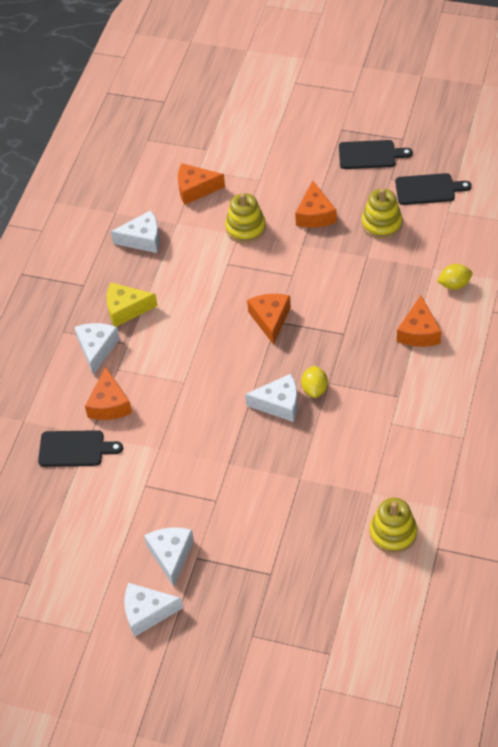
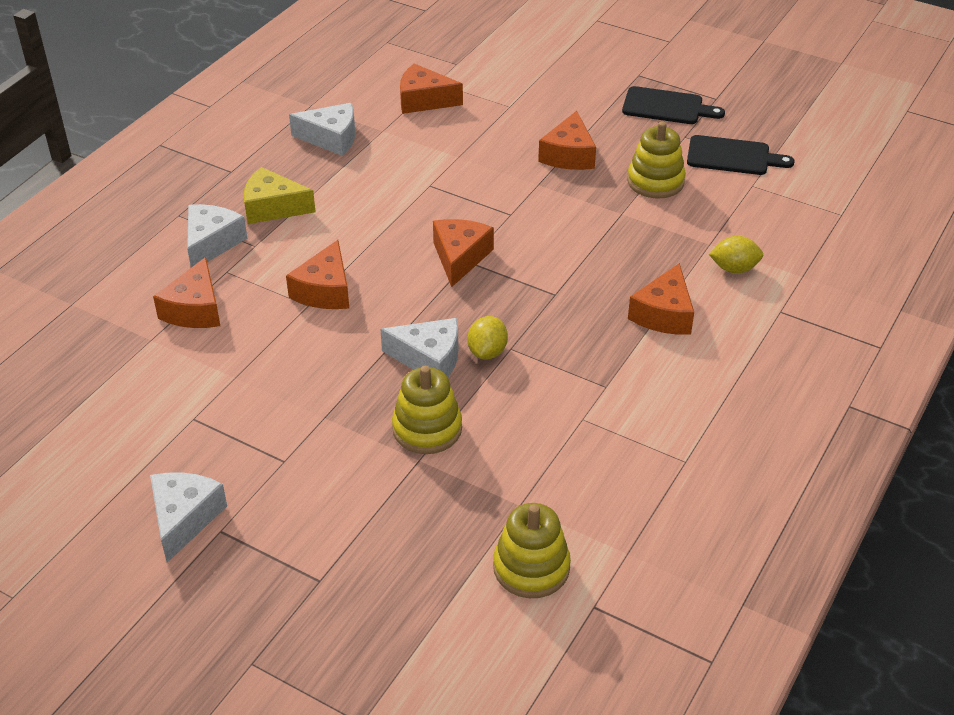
camera: 10 degrees right, 10 degrees down
(75, 449) = (121, 351): black cutting board -> none
(147, 612) = (110, 589): white cheese -> none
(190, 368) = (325, 290): none -> orange cheese
(245, 228) = (470, 152): yellow stacking toy -> yellow stacking toy (427, 429)

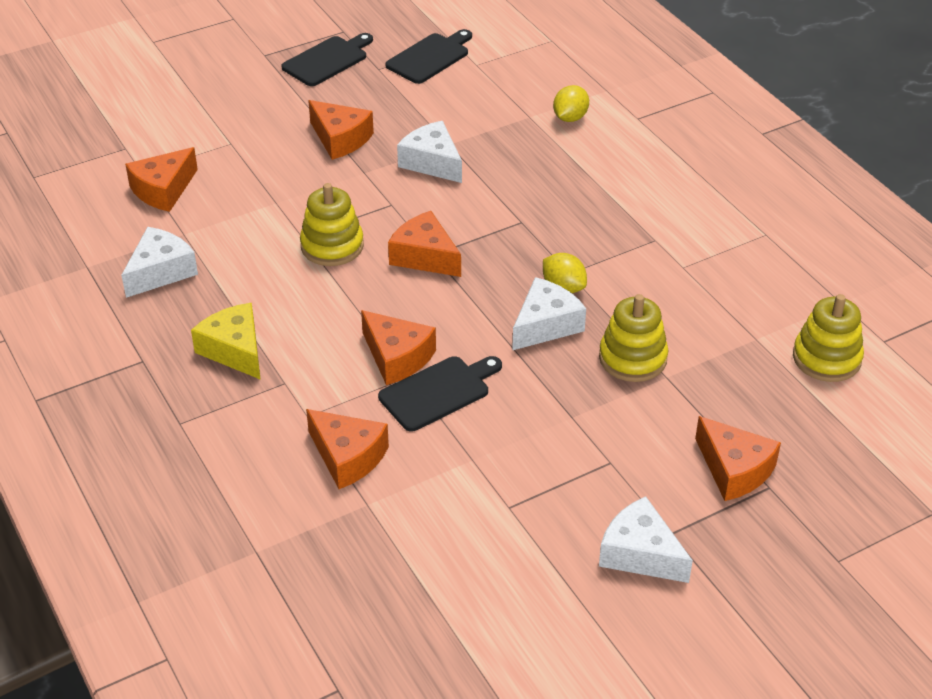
camera: 60 degrees left, 0 degrees up
(212, 243) = (252, 412): white cheese -> white cheese (432, 162)
(273, 207) = (235, 350): yellow cheese -> yellow cheese turned 105 degrees clockwise
(300, 328) = (438, 392): none -> black cutting board
(655, 181) = (424, 109): yellow stacking toy -> yellow stacking toy (332, 246)
(664, 314) = (594, 175): orange cheese -> orange cheese (734, 470)

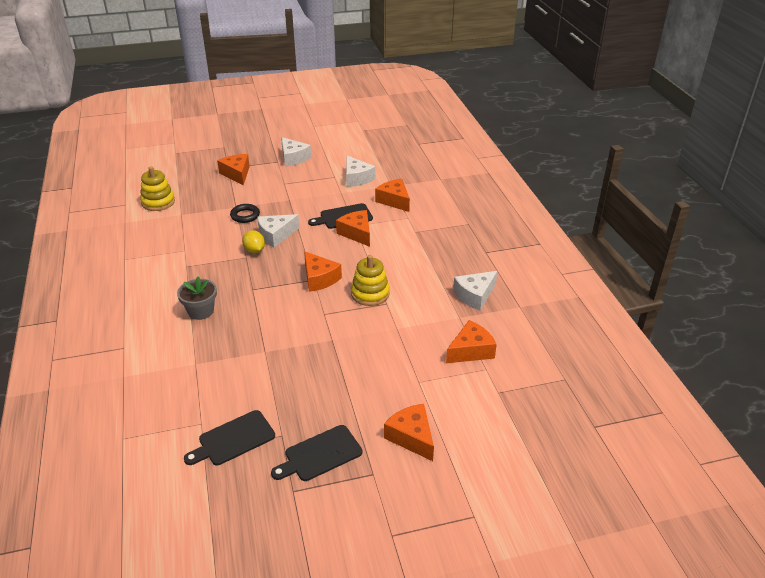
camera: 165 degrees left, 5 degrees down
(235, 350) = (437, 249): yellow cheese -> none
(340, 139) = (338, 369): orange cheese -> orange cheese (411, 437)
(432, 162) = (284, 338): white cheese -> white cheese (356, 178)
(570, 118) = (168, 356): yellow lemon -> none
(574, 177) = (201, 311): none -> grey flower pot
(632, 358) = (245, 215): yellow stacking toy -> black ring

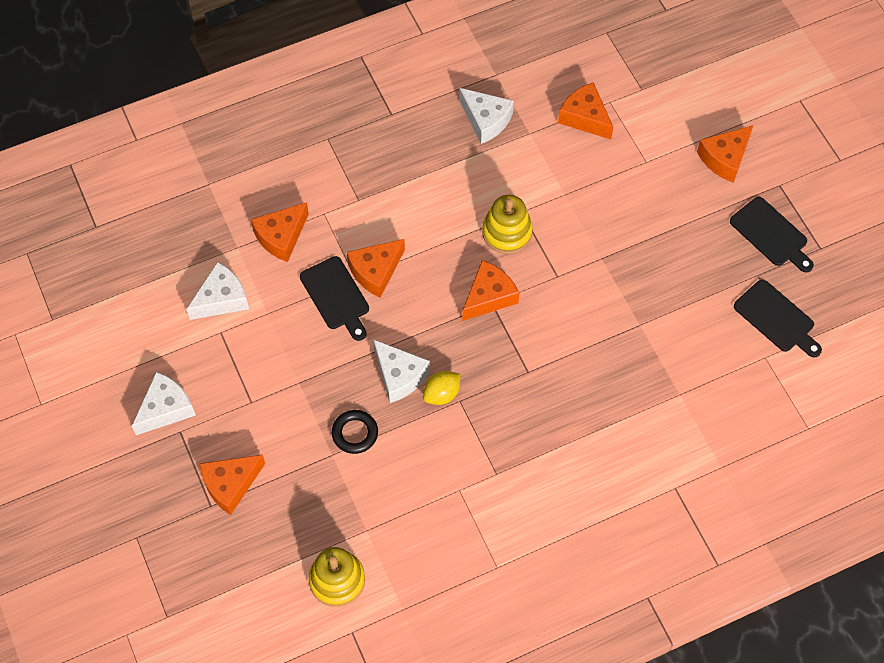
camera: 100 degrees left, 25 degrees up
(201, 311) = (586, 420): grey flower pot -> none

